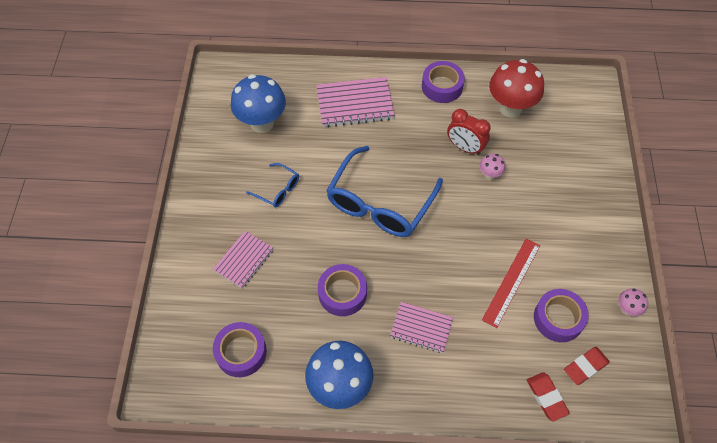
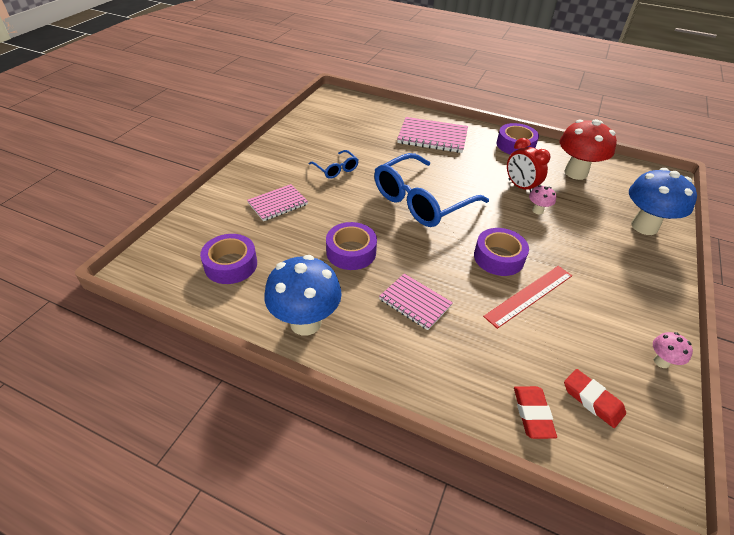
camera: 20 degrees right, 15 degrees down
(262, 123) = (348, 129): blue mushroom -> blue mushroom (644, 226)
(558, 318) = (572, 343): purple tape -> purple tape (498, 257)
(585, 367) = (592, 400): red eraser -> red eraser turned 60 degrees clockwise

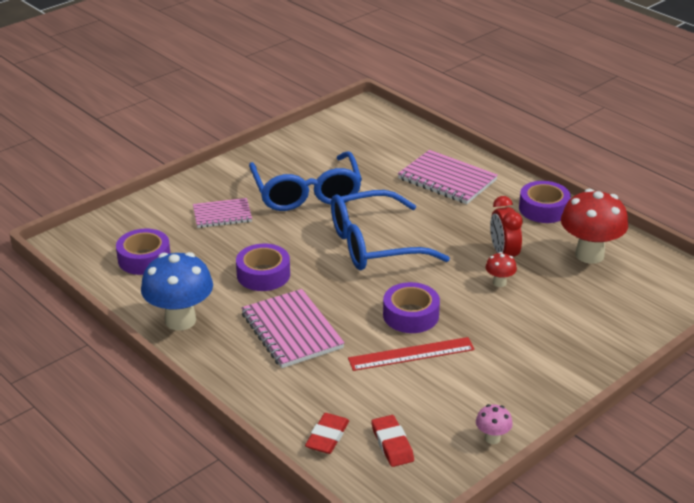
camera: 25 degrees right, 10 degrees down
(336, 169) = (306, 193): blue glasses -> blue glasses, size x2.15
(415, 302) = (291, 331): pink notebook -> pink notebook, size x1.56
(537, 210) = (499, 283): pink mushroom -> red mushroom
(644, 226) = (613, 327): blue mushroom -> none

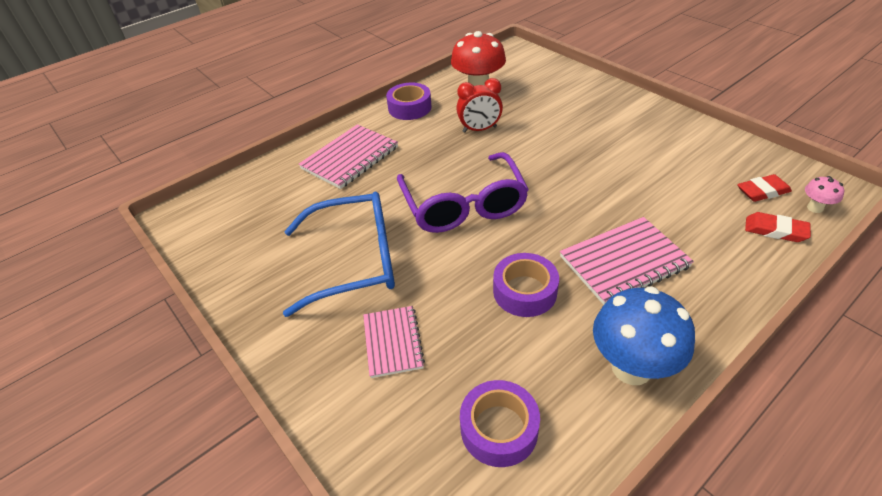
camera: 85 degrees left, 10 degrees up
(374, 245) = (463, 205): blue glasses -> purple glasses
(410, 315) = (578, 181): purple tape -> none
(411, 354) = (636, 181): red ruler -> none
(492, 438) = (726, 141): pink mushroom -> pink mushroom (815, 208)
(499, 283) = (521, 132): red mushroom -> none

